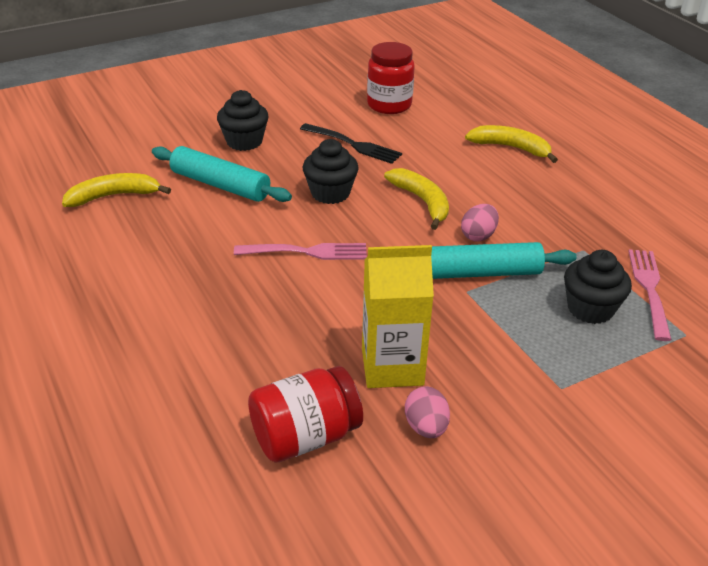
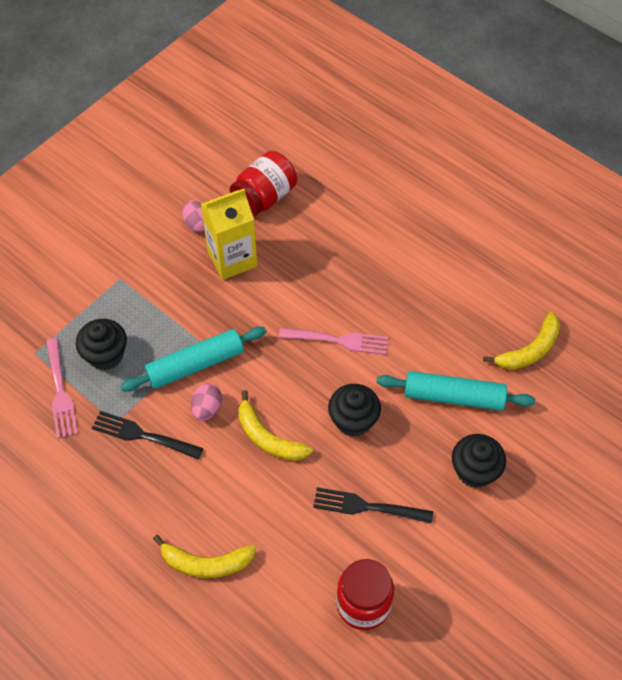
camera: 160 degrees right, 20 degrees up
(306, 252) = (337, 340): pink fork -> pink fork turned 150 degrees counterclockwise
(553, 233) = (144, 435): none -> black fork

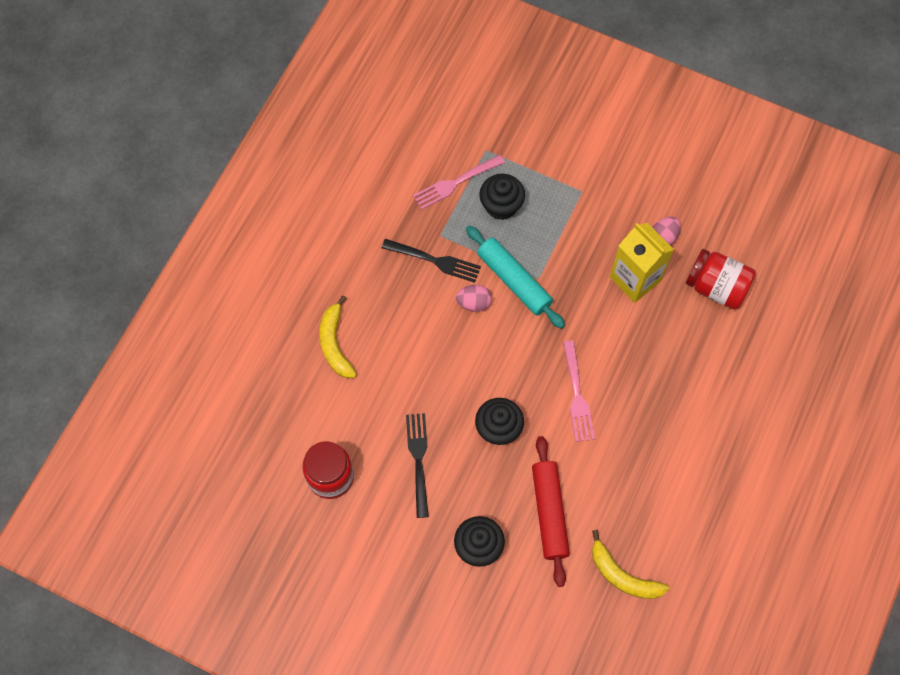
camera: 75 degrees right, 10 degrees up
(144, 435) = (434, 260): black fork -> black fork turned 105 degrees clockwise
(268, 438) = (460, 361): yellow banana -> none
(453, 396) = (549, 512): turquoise rolling pin -> red rolling pin

